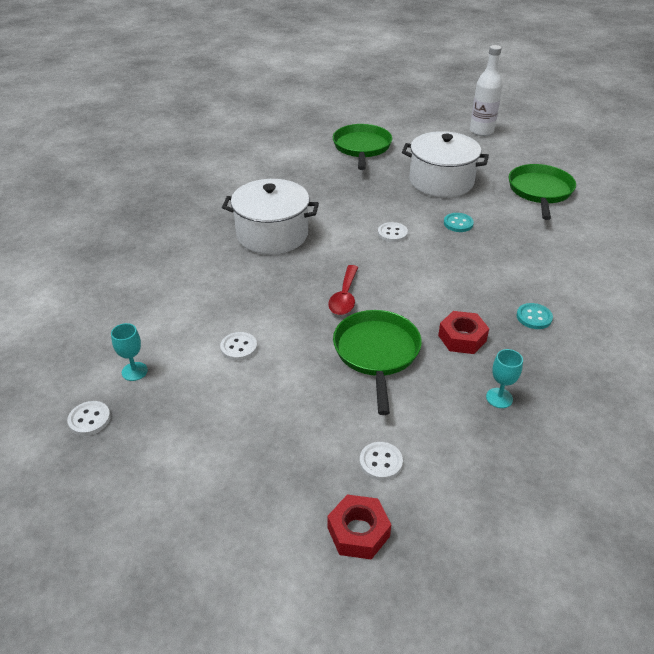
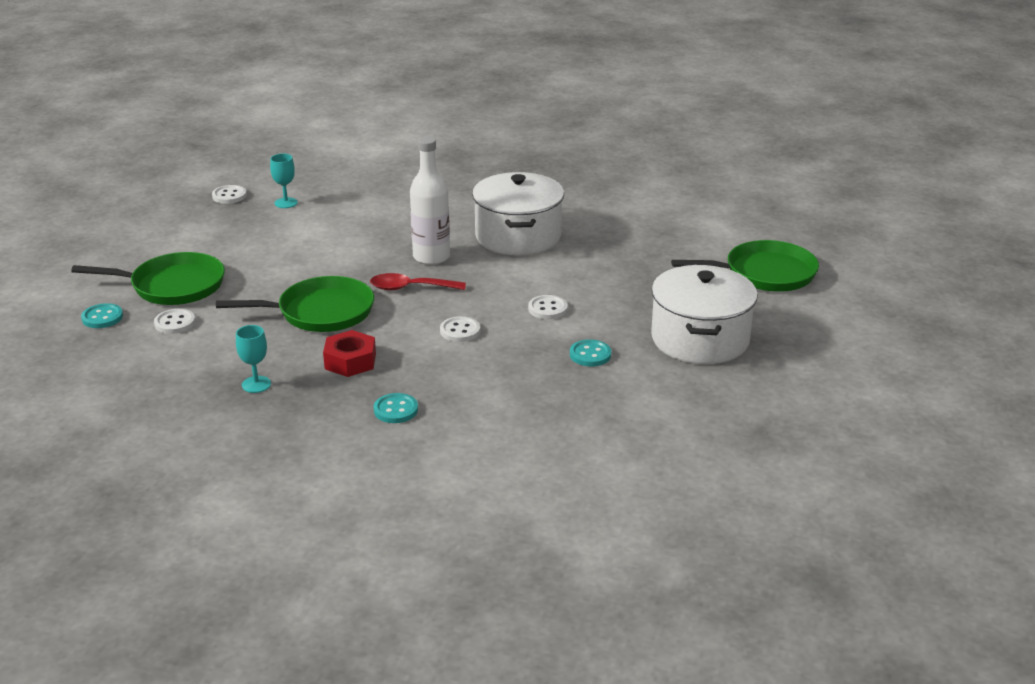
camera: 80 degrees right, 10 degrees down
(239, 347) = (321, 242): white button -> white button (460, 331)
(358, 532) = (102, 317): red nut -> turquoise button
(481, 131) = (894, 372): white bottle -> white bottle (431, 257)
(540, 191) = (715, 425): green pan -> green pan (173, 286)

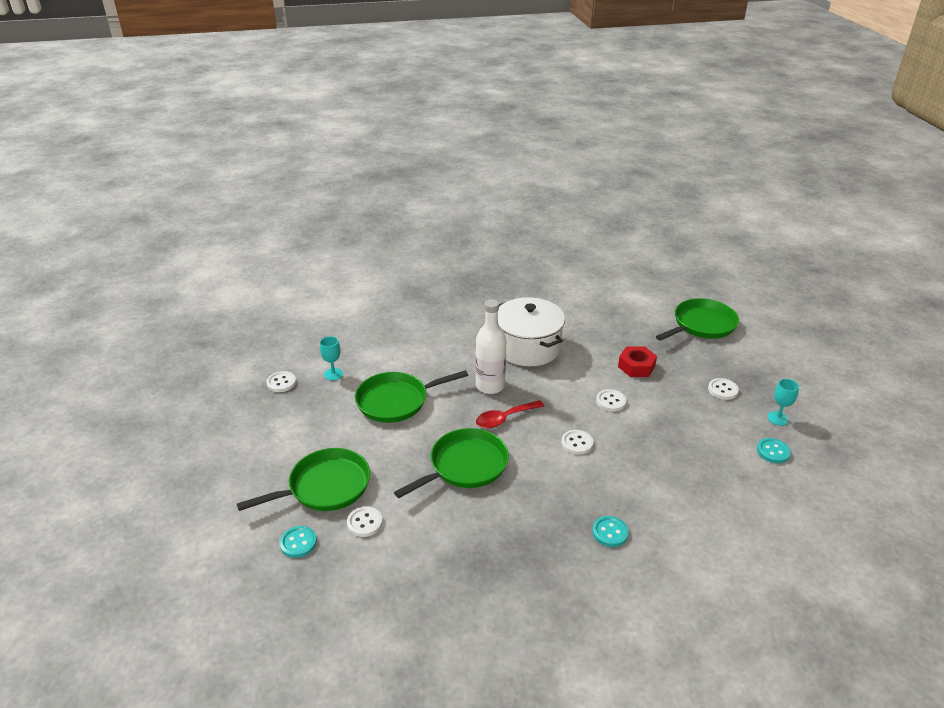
camera: 30 degrees left, 5 degrees up
(256, 384) = (489, 555): turquoise goblet -> turquoise goblet (778, 418)
(319, 241) = (396, 401): none -> green pan
(350, 361) = (533, 502): red nut -> red nut (636, 366)
(590, 355) = (676, 429): turquoise button -> turquoise button (773, 451)
(700, 339) = (722, 390): white pot -> white button

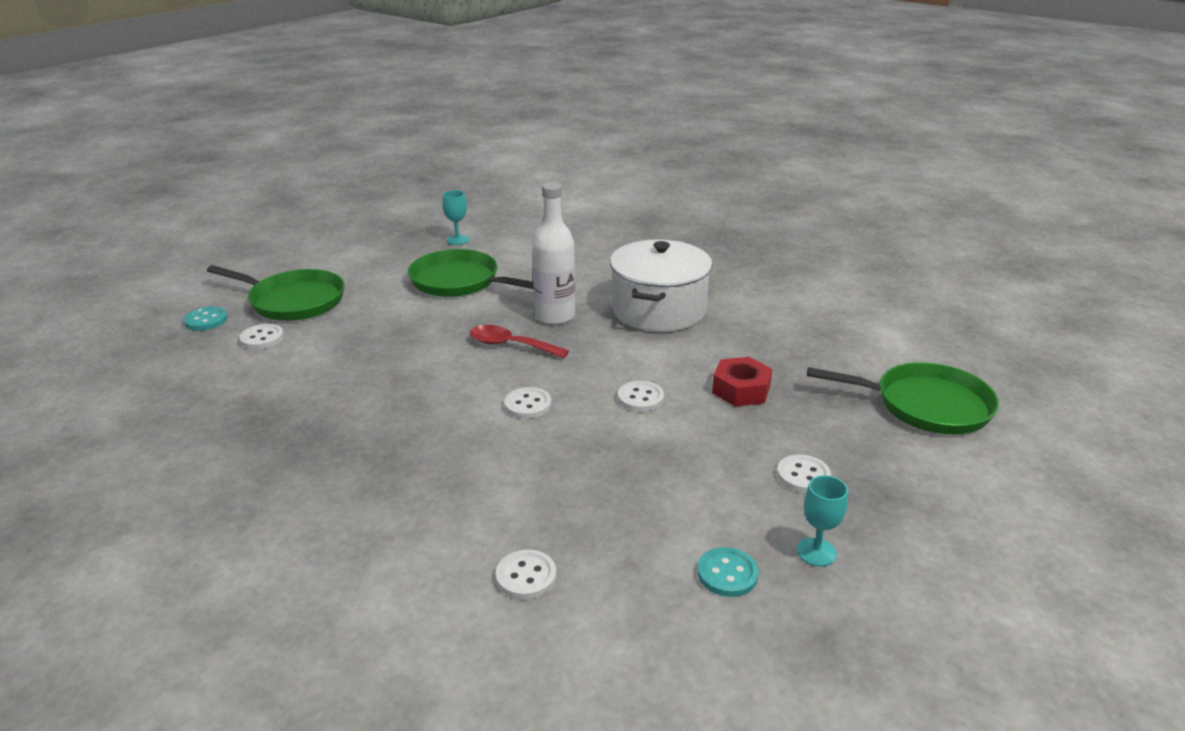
camera: 50 degrees right, 5 degrees down
(281, 383) = (414, 226): white button -> white button (526, 576)
(465, 466) = (404, 354): green pan -> none
(610, 532) = (391, 488): turquoise button -> none

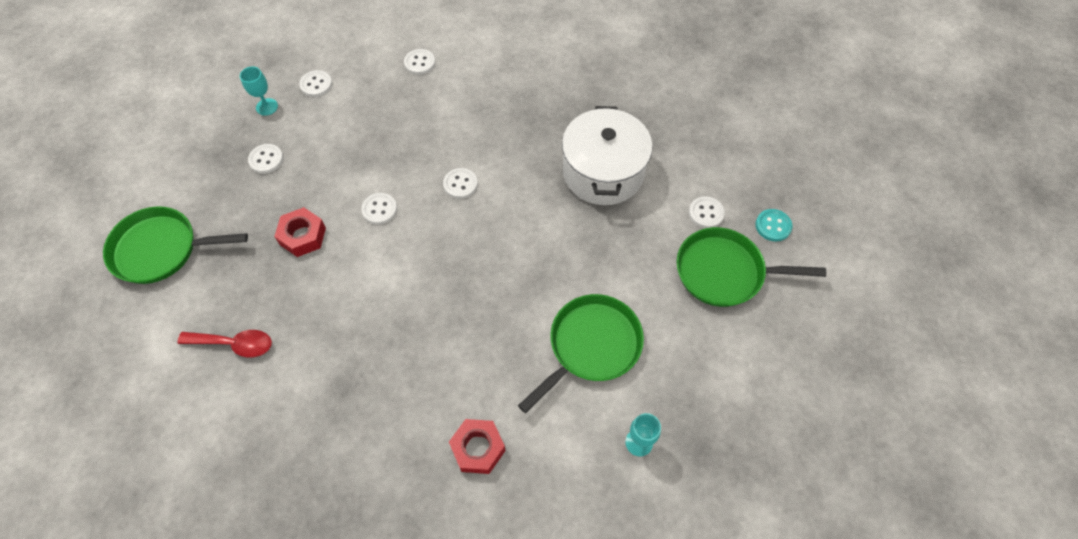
camera: 165 degrees right, 30 degrees up
(458, 281) = (591, 345): green pan -> green pan turned 60 degrees counterclockwise
(511, 345) = (498, 251): red spoon -> red spoon (234, 344)
(555, 316) = (475, 304): white bottle -> none
(586, 252) = (478, 448): none -> red nut
(658, 310) = (379, 339): white pot -> white pot (603, 172)
(727, 574) = (316, 85): turquoise button -> white button

